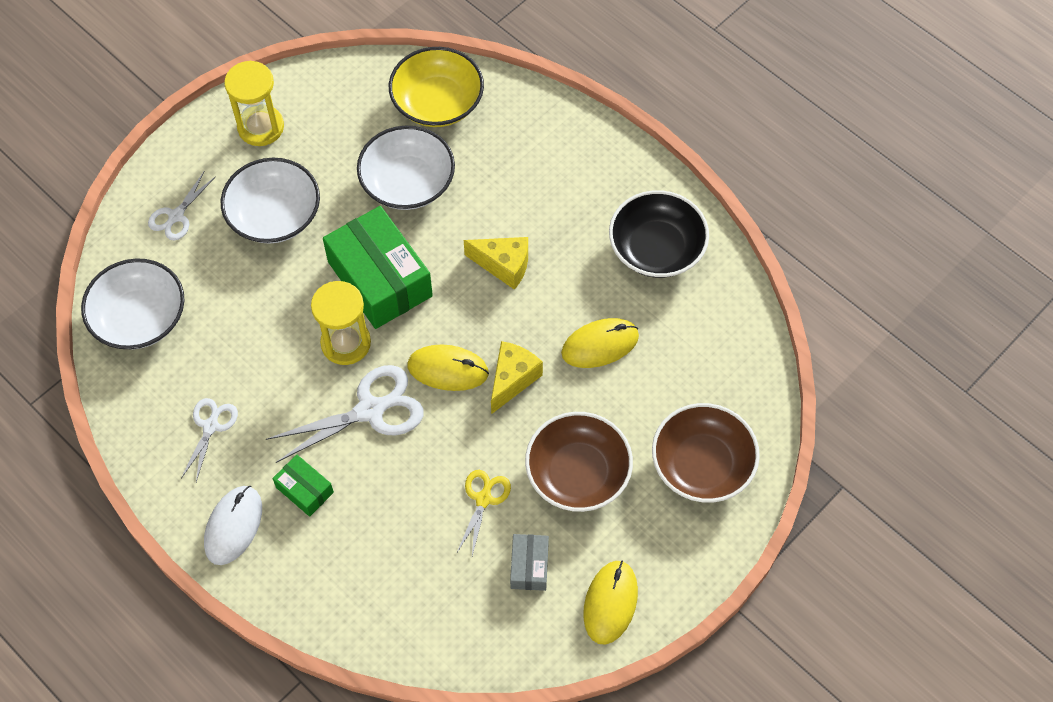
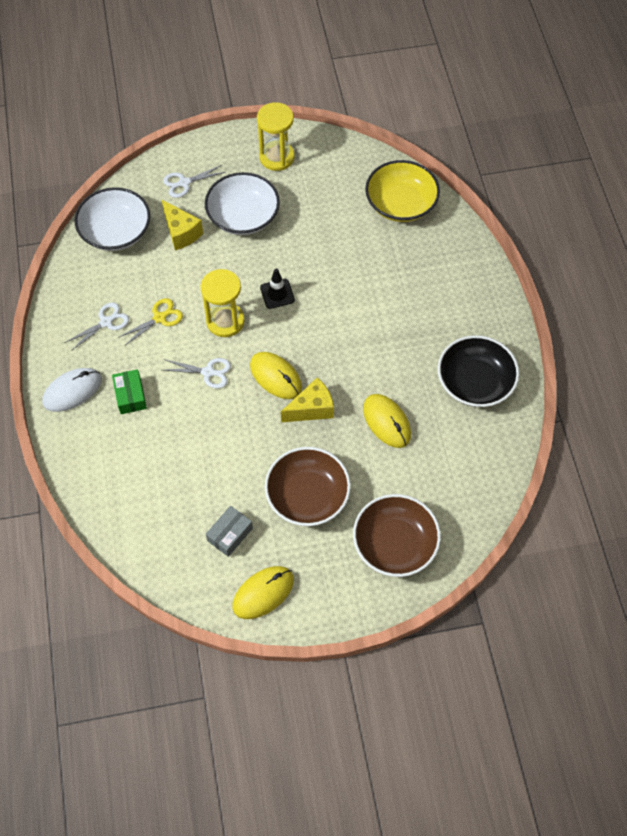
camera: 35 degrees right, 0 degrees up
(371, 410) = (208, 372): white scissors -> white scissors, size x0.58
(379, 279) = (277, 294): green box -> black traffic cone
(407, 182) = (342, 243): white bowl -> none
(483, 498) = (234, 472): yellow scissors -> yellow scissors (160, 318)
(504, 265) = (363, 332): yellow cheese -> yellow cheese (181, 232)
(600, 344) = (387, 422): yellow mouse -> yellow mouse turned 45 degrees clockwise

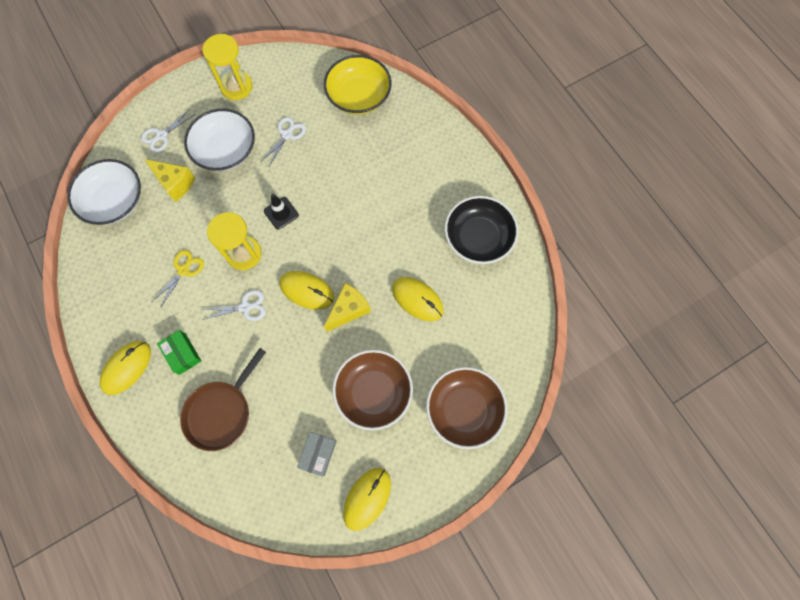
camera: 20 degrees left, 10 degrees up
(72, 391) = (126, 367): white mouse -> yellow mouse
(106, 322) = (135, 290): white scissors -> white scissors (287, 134)
(149, 462) = (221, 411): none -> brown pan

